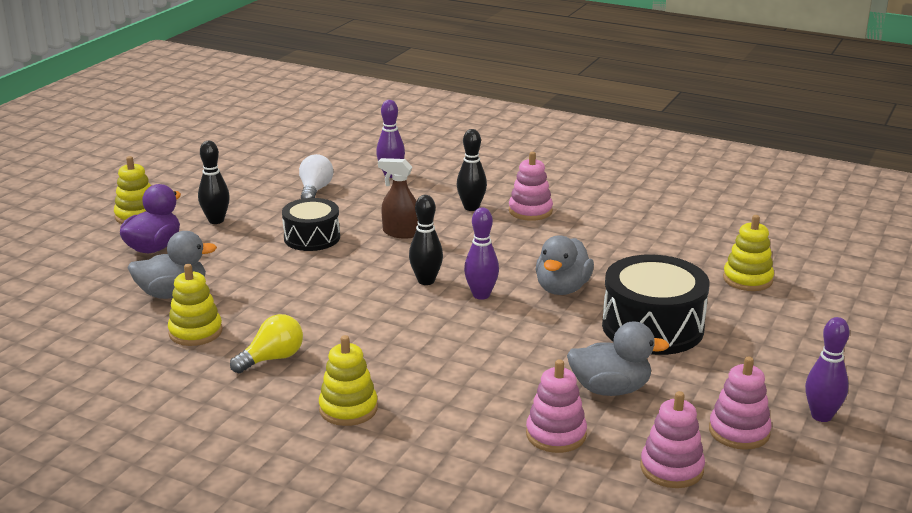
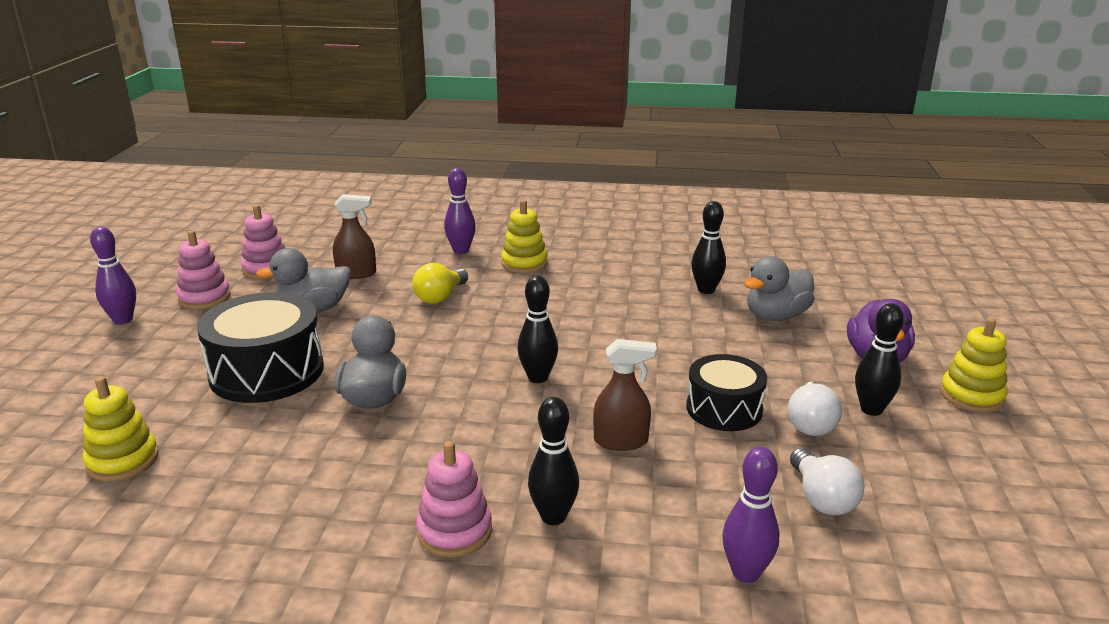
camera: 160 degrees right, 0 degrees up
(195, 332) = (706, 290): yellow stacking toy -> black bowling pin
(267, 220) = (811, 423): none -> white light bulb
(272, 359) = (617, 283): yellow light bulb -> yellow light bulb (440, 297)
(481, 295) = (466, 373): purple bowling pin -> purple bowling pin (461, 250)
(556, 435) = (356, 273): pink stacking toy -> brown spray bottle

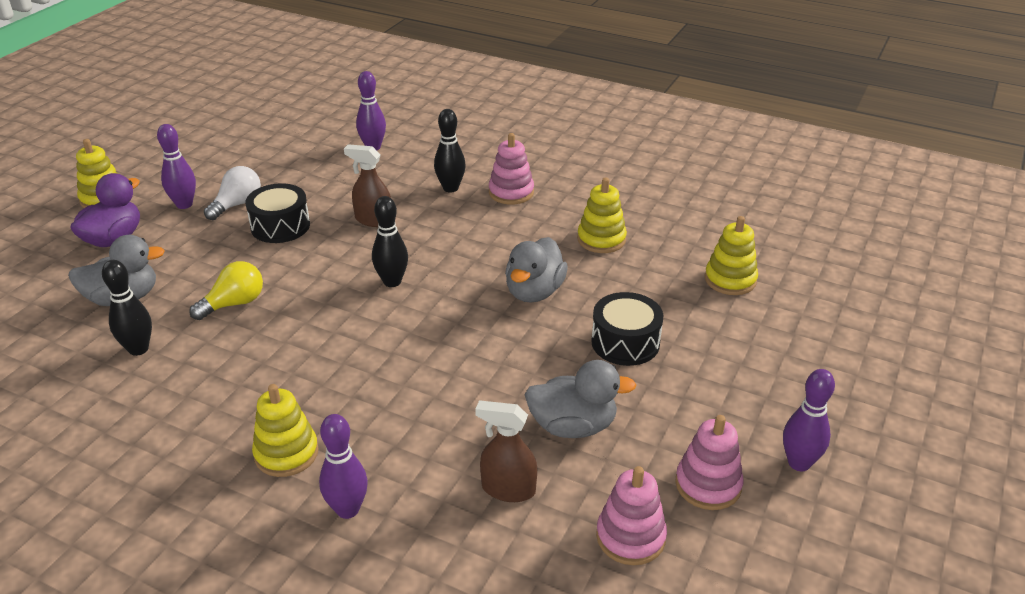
camera: 160 degrees left, 10 degrees up
(267, 371) = (625, 342): black drum -> black drum, size x0.64
(298, 480) = (601, 239): none -> yellow stacking toy
(440, 297) = (423, 411): yellow light bulb -> yellow light bulb (234, 304)
(822, 498) = (292, 167): white light bulb -> none
(871, 409) = (184, 204): black bowling pin -> purple bowling pin

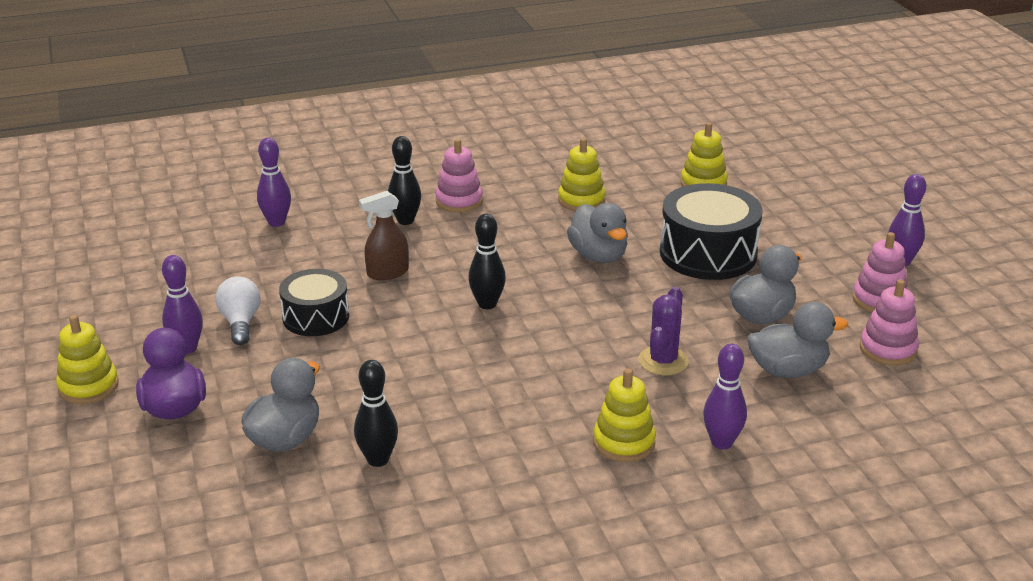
camera: 45 degrees left, 5 degrees down
(234, 304) = (392, 386): yellow light bulb -> none
(428, 409) = (663, 361): none -> purple cactus
(508, 489) = (788, 370): brown spray bottle -> grey duck
(625, 342) = (708, 253): black drum -> black drum, size x1.57

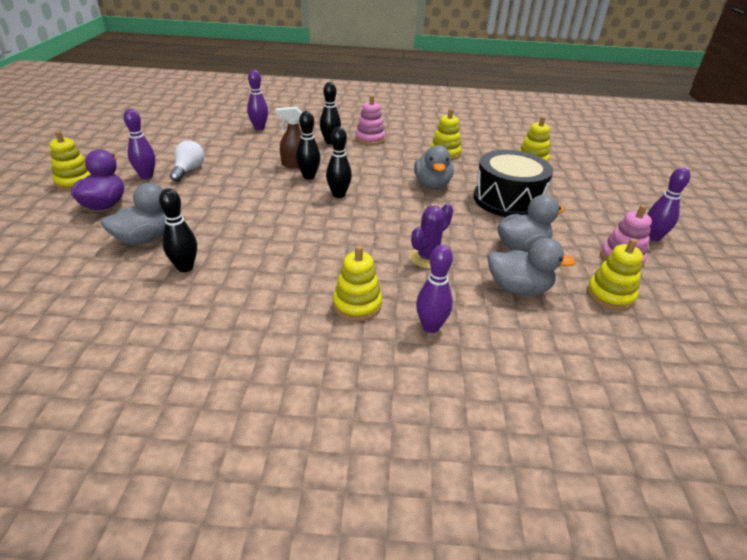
camera: 20 degrees right, 5 degrees up
(316, 317) = (232, 177): black drum -> none
(423, 287) = (309, 176): none -> black bowling pin
(888, 349) = (610, 295): pink stacking toy -> yellow stacking toy

